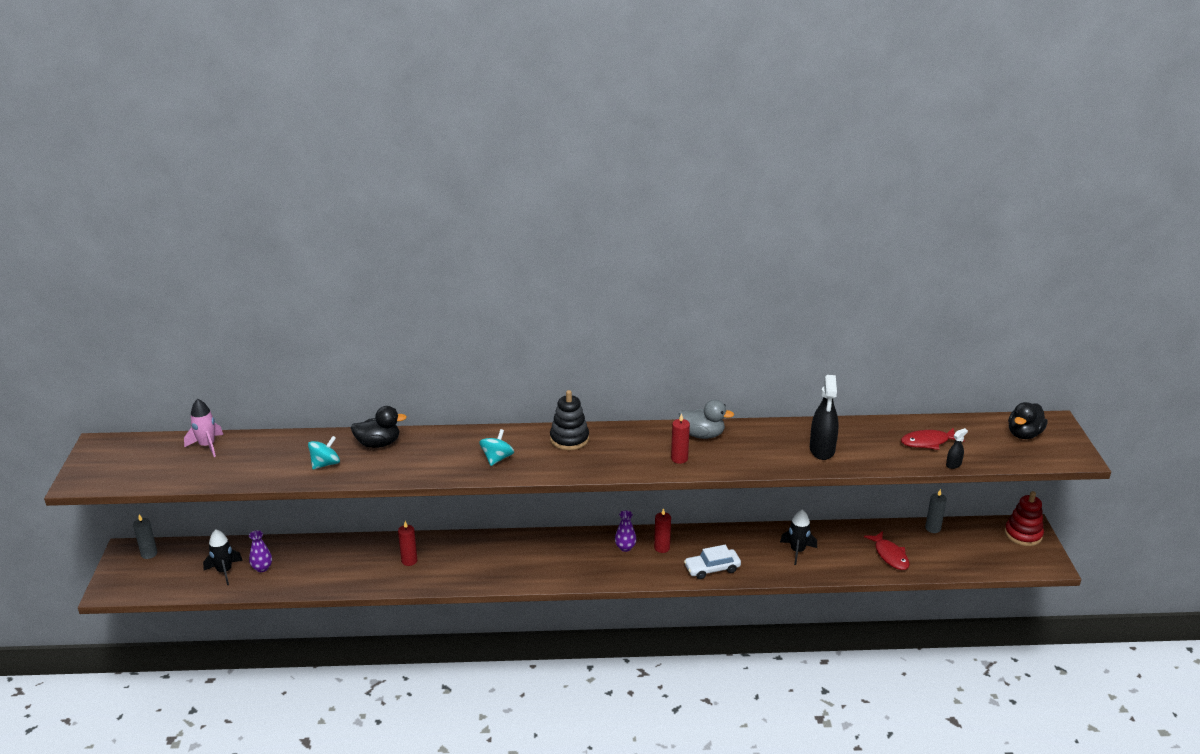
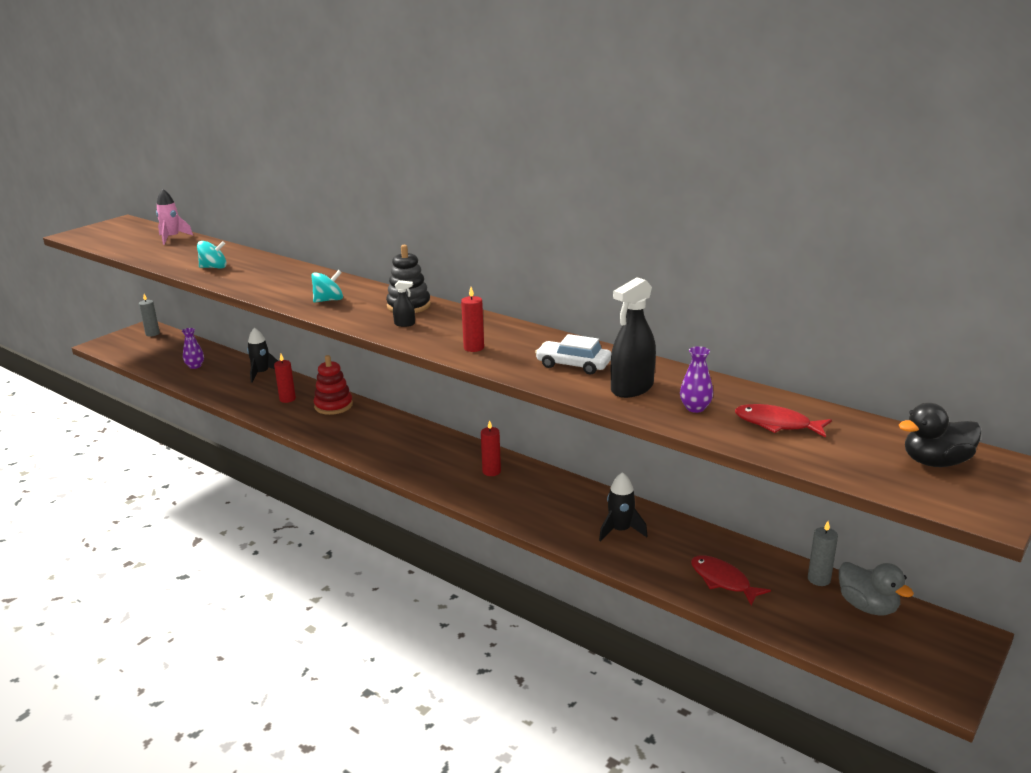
camera: 40 degrees right, 5 degrees down
(224, 571) = (172, 359): black rocket -> black rocket (261, 373)
(378, 444) = (269, 267): black duck -> none
(625, 547) = (460, 458): purple vase -> purple vase (695, 408)
(702, 435) = (530, 339): grey duck -> grey duck (867, 606)
(712, 568) = (511, 507): white car -> white car (573, 365)
(890, 555) = (723, 581): red fish -> red fish turned 120 degrees clockwise
(953, 464) = (774, 454): black spray bottle -> black spray bottle (404, 324)
(1023, 534) = (945, 641): red stacking toy -> red stacking toy (333, 406)

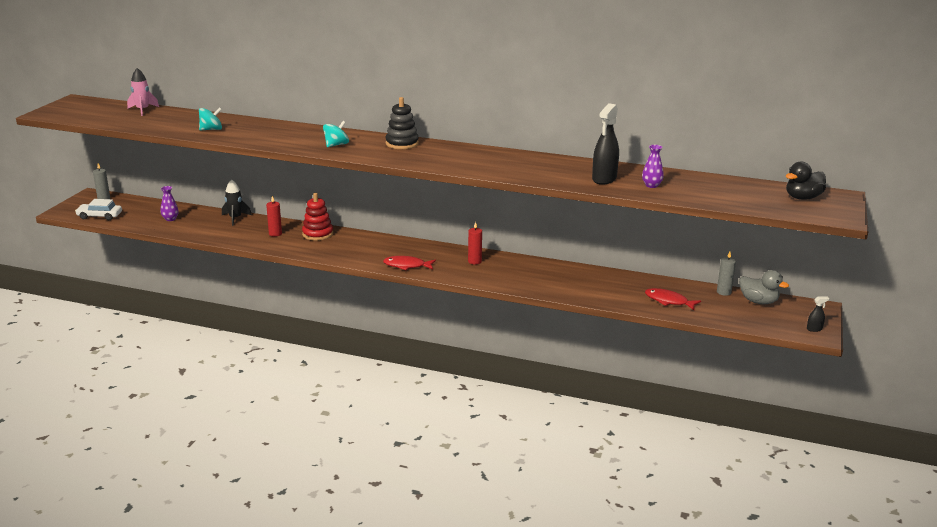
camera: 20 degrees left, 0 degrees up
(404, 324) = (412, 155): black spray bottle -> black spray bottle (814, 329)
(474, 348) = (478, 166): red candle -> none
(573, 365) = (554, 169): white car -> white car (99, 216)
(620, 530) = (587, 284): black rocket -> none
(777, 424) = (705, 189): red fish -> red fish (407, 266)

